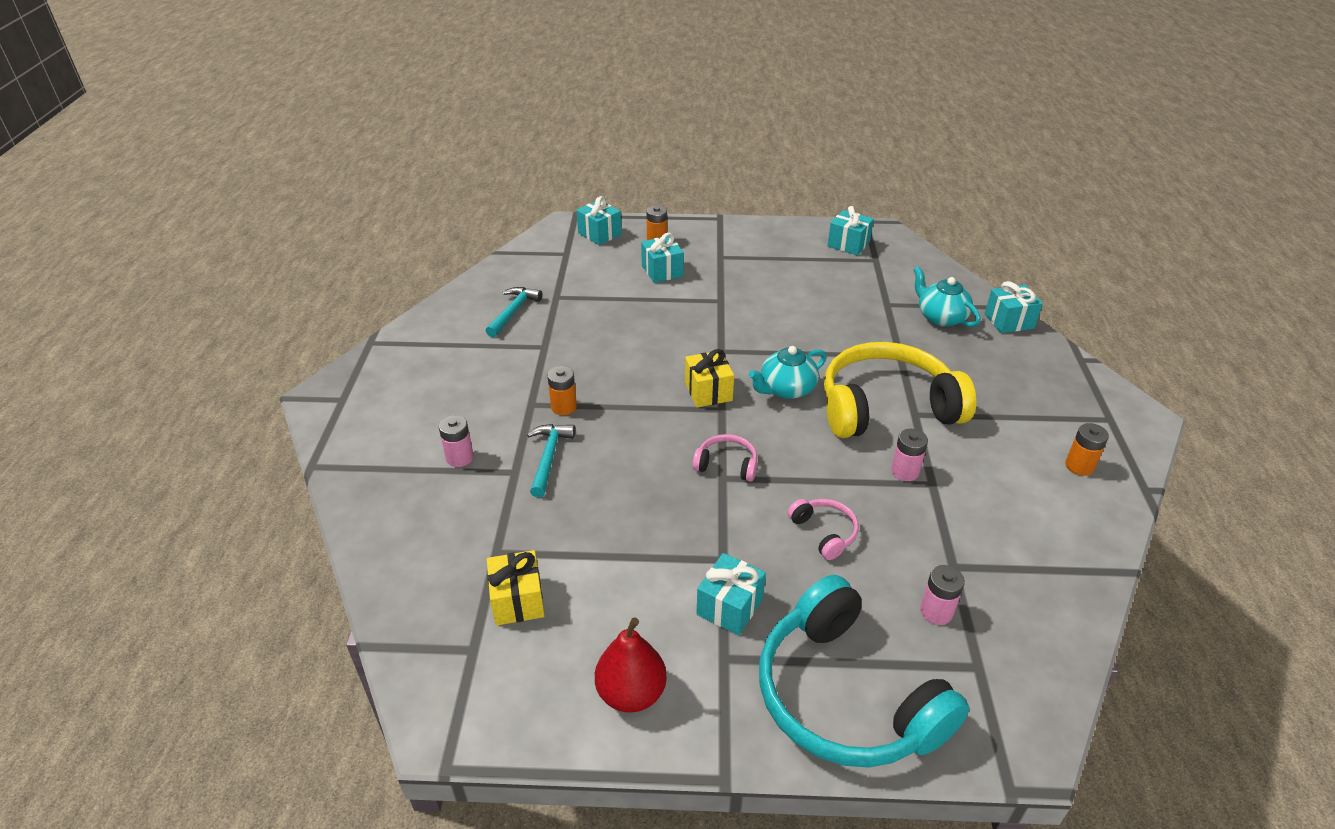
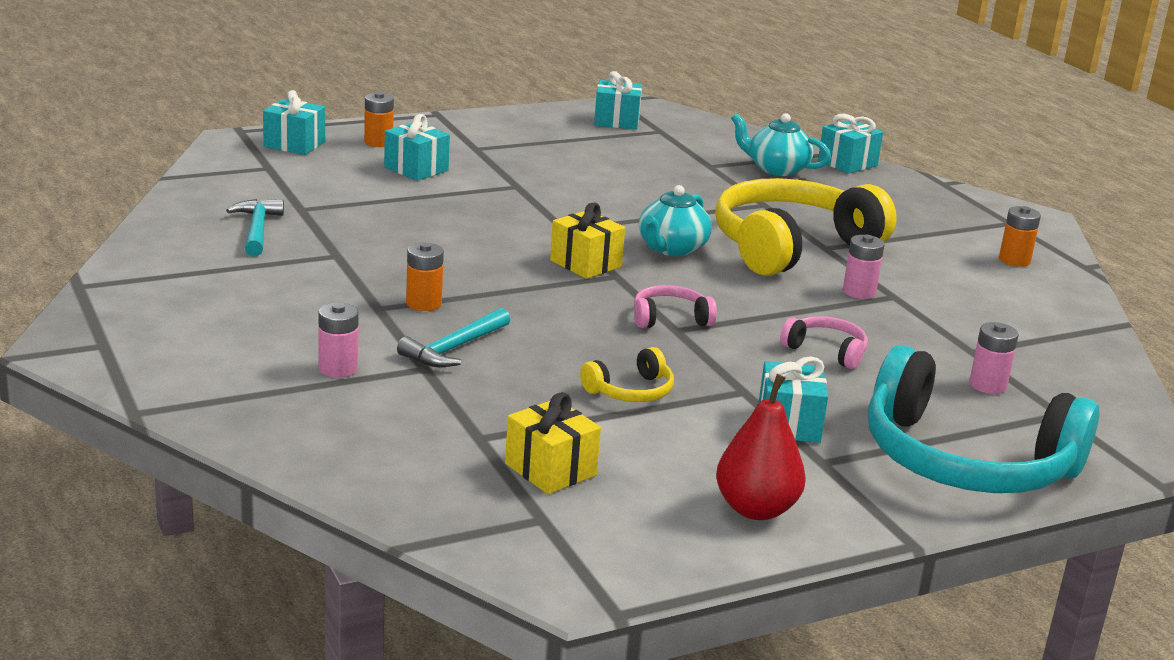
camera: 30 degrees left, 15 degrees down
(549, 457) = (454, 349): turquoise hammer -> turquoise hammer turned 120 degrees counterclockwise
(637, 535) = (631, 391): none -> yellow headphones

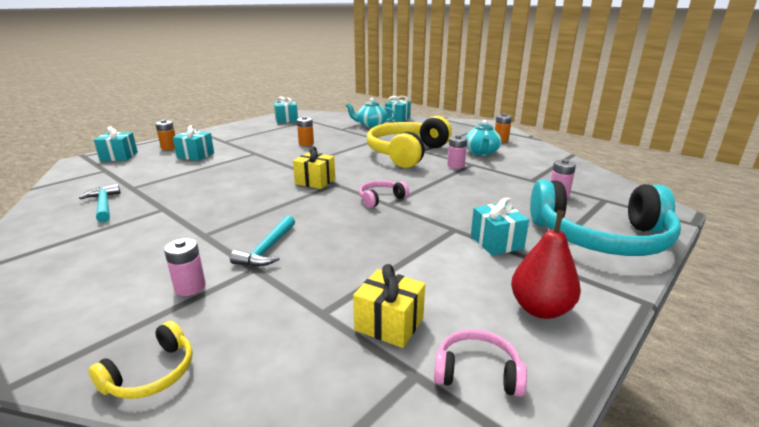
camera: 20 degrees left, 0 degrees up
(423, 303) = (233, 225): orange battery -> orange battery (306, 143)
(631, 391) = (395, 247): yellow headphones -> yellow headphones (152, 374)
(671, 249) = (353, 165): turquoise teapot -> turquoise teapot (481, 153)
(826, 351) = (471, 196): pink headphones -> pink headphones (477, 372)

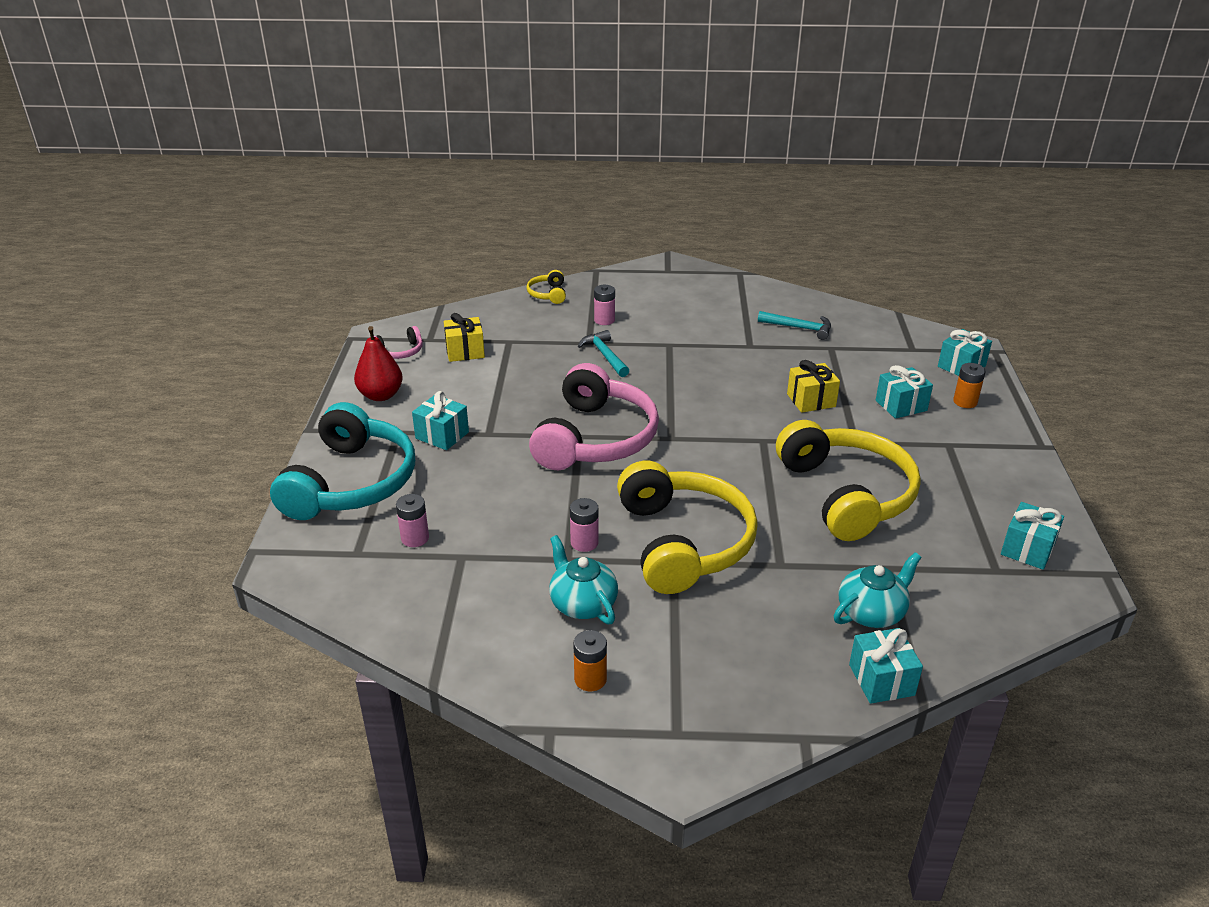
camera: 140 degrees right, 10 degrees up
(306, 143) = (846, 494): orange battery -> yellow headphones
(315, 181) = (696, 431): yellow gift -> yellow gift (811, 400)
(381, 199) = (595, 438): pink headphones -> pink headphones, size x2.37
(600, 237) = (351, 482): turquoise headphones -> turquoise headphones turned 135 degrees clockwise

